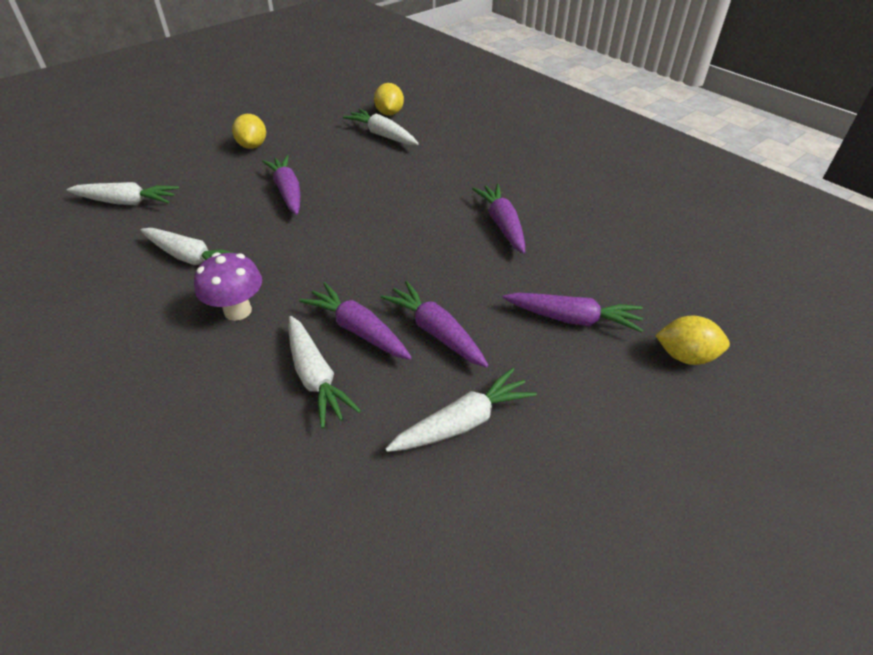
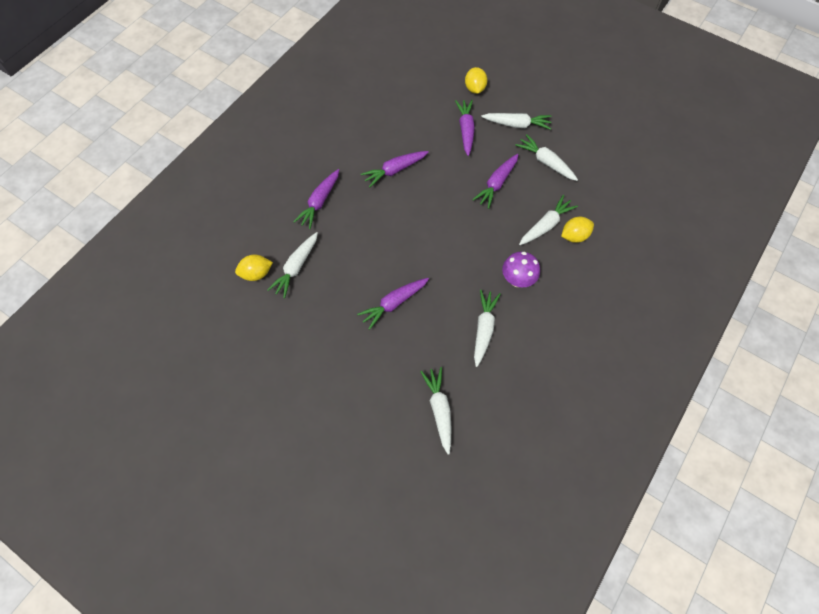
camera: 105 degrees left, 20 degrees up
(253, 146) = (335, 358): yellow lemon -> yellow lemon (574, 236)
(358, 330) = (508, 217): purple carrot -> purple carrot (319, 202)
(577, 400) = (516, 124): none -> white carrot

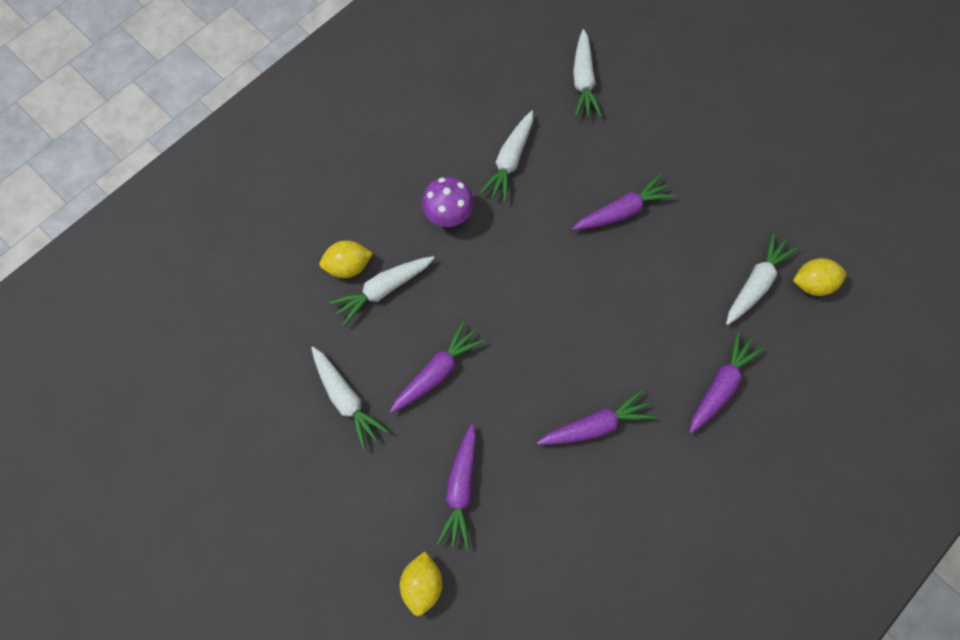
camera: 170 degrees left, 5 degrees up
(516, 124) = (370, 485): white carrot -> none

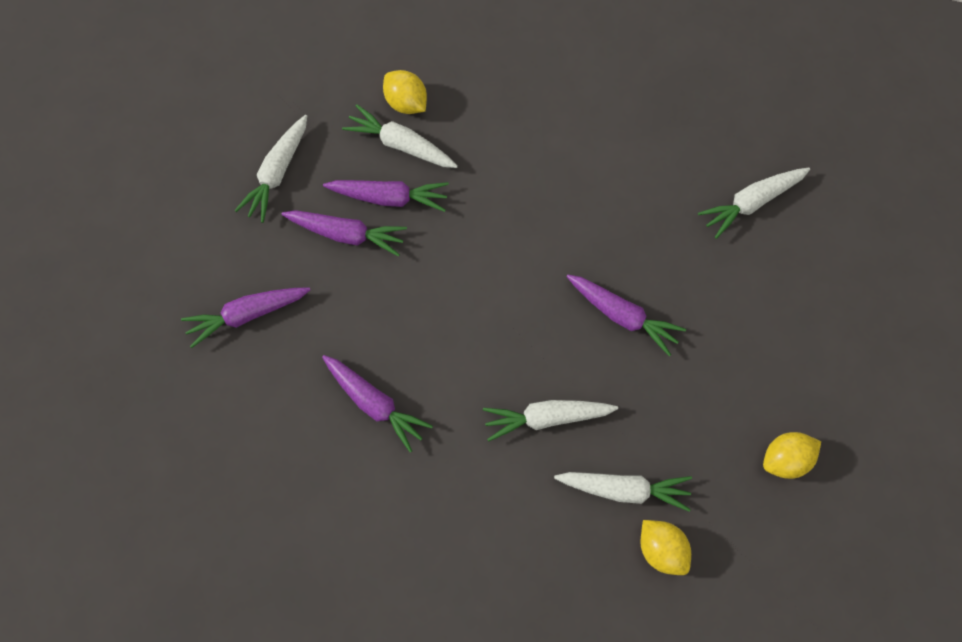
camera: 60 degrees right, 0 degrees up
(422, 584) = (143, 329): yellow lemon -> yellow lemon (786, 460)
(448, 216) = (512, 159): purple mushroom -> none
(510, 161) = (610, 182): white carrot -> white carrot (547, 418)
(720, 386) = (485, 506): purple carrot -> purple carrot (389, 198)

